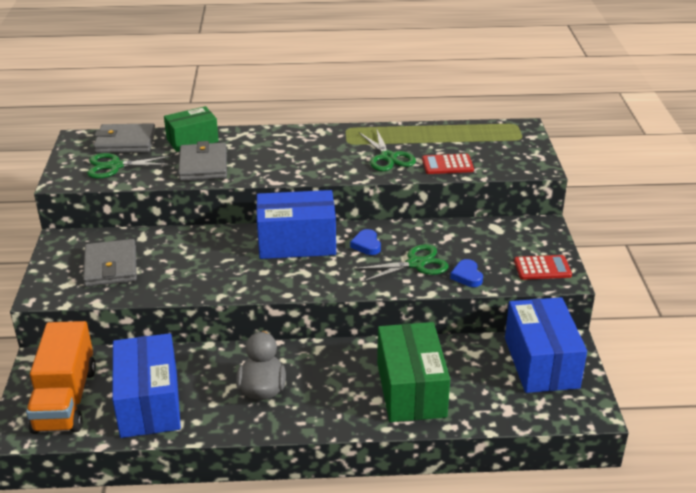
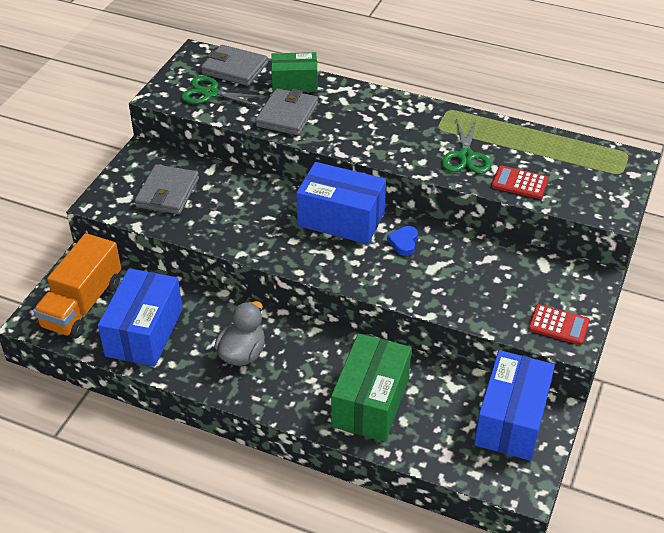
camera: 25 degrees right, 10 degrees up
(416, 264) = (437, 278): green scissors -> none
(467, 276) = (477, 308): blue heart -> none

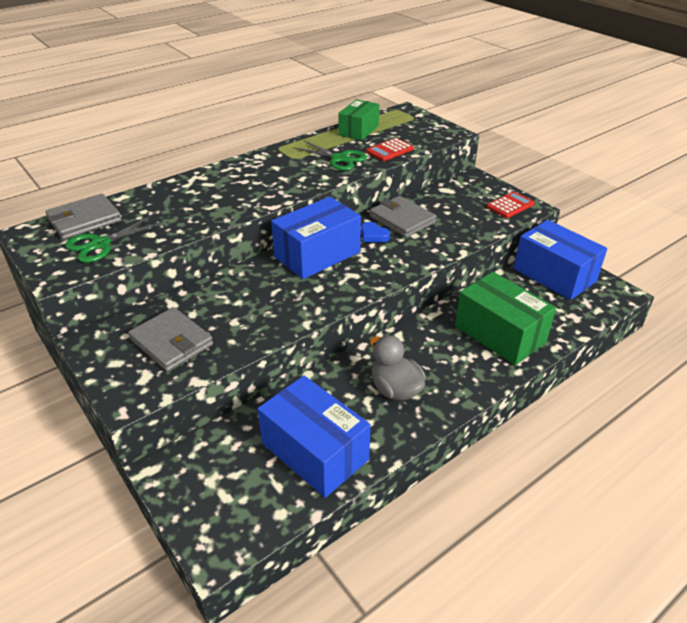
camera: 60 degrees left, 5 degrees down
(82, 305) = (231, 492): orange truck -> none
(287, 115) = (190, 215): grey wallet -> grey wallet (402, 220)
(294, 83) = (152, 198): green box -> green box (358, 130)

